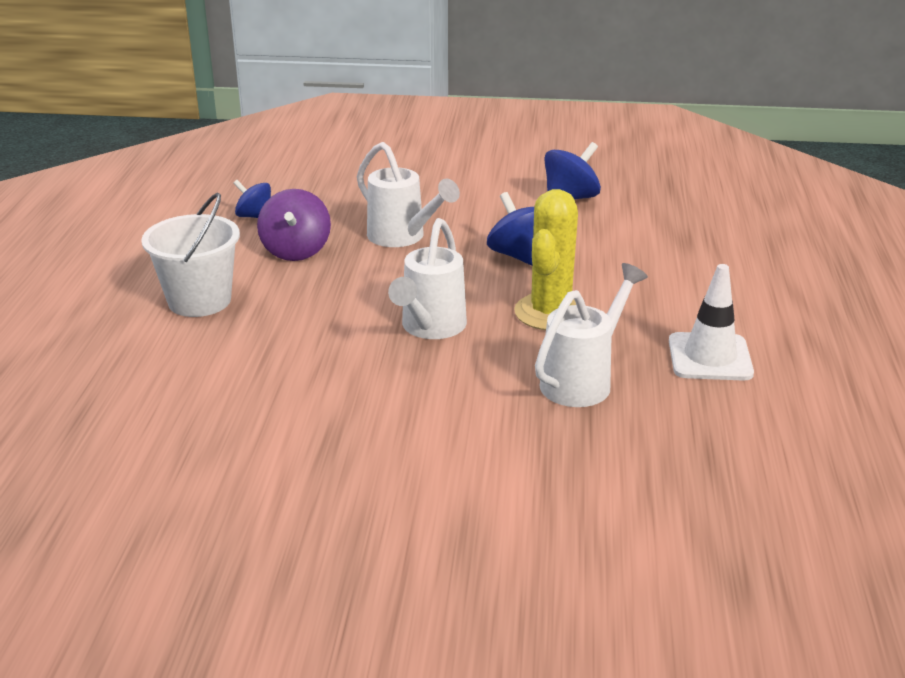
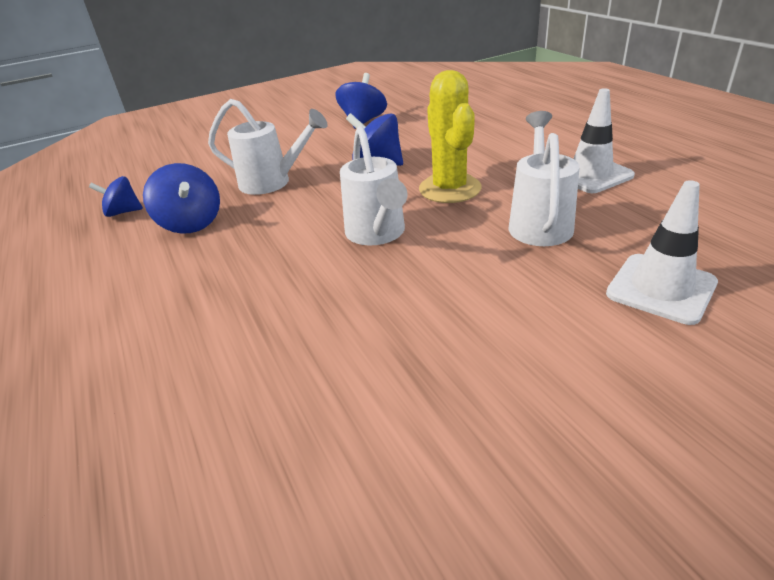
camera: 30 degrees left, 5 degrees up
(199, 301) = (136, 299): white bucket -> none
(296, 251) = (191, 223): purple spinning top -> blue spinning top
(594, 479) = (661, 288): none -> white traffic cone

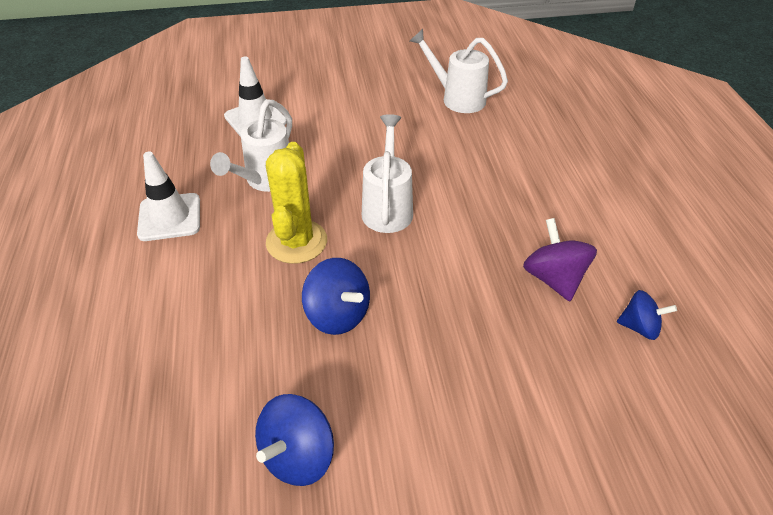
camera: 165 degrees left, 10 degrees up
(191, 223) = (554, 278): blue spinning top -> purple spinning top
(272, 183) = (467, 322): white watering can -> white watering can (457, 98)

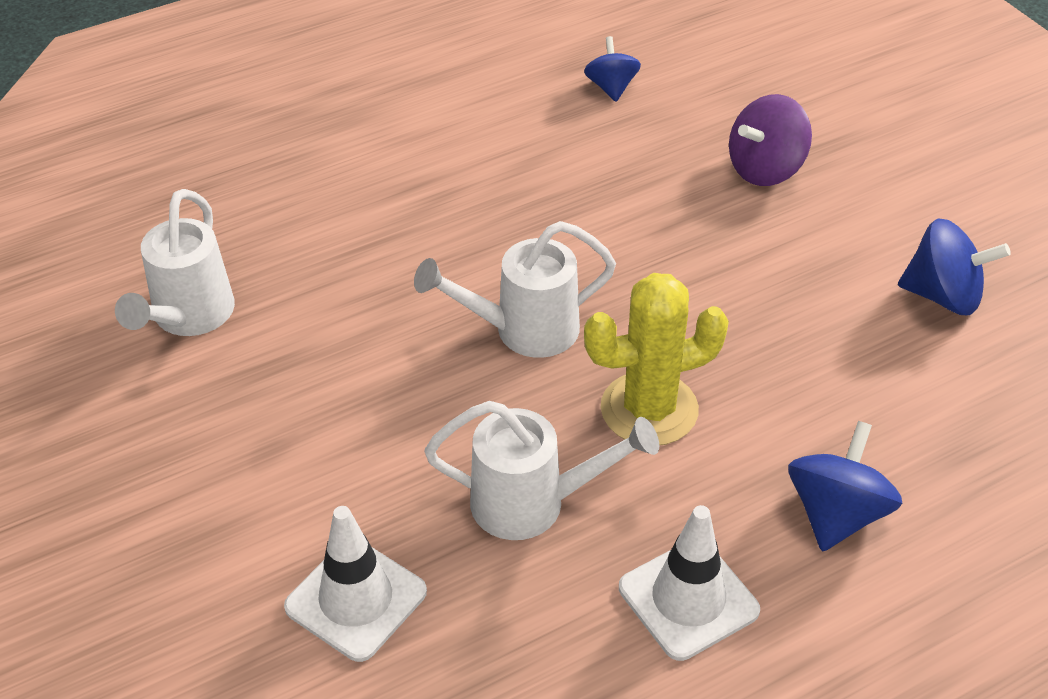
camera: 110 degrees left, 0 degrees up
(338, 314) = (748, 323): blue spinning top -> blue spinning top (836, 514)
(554, 278) = (575, 154): purple spinning top -> purple spinning top (765, 169)

